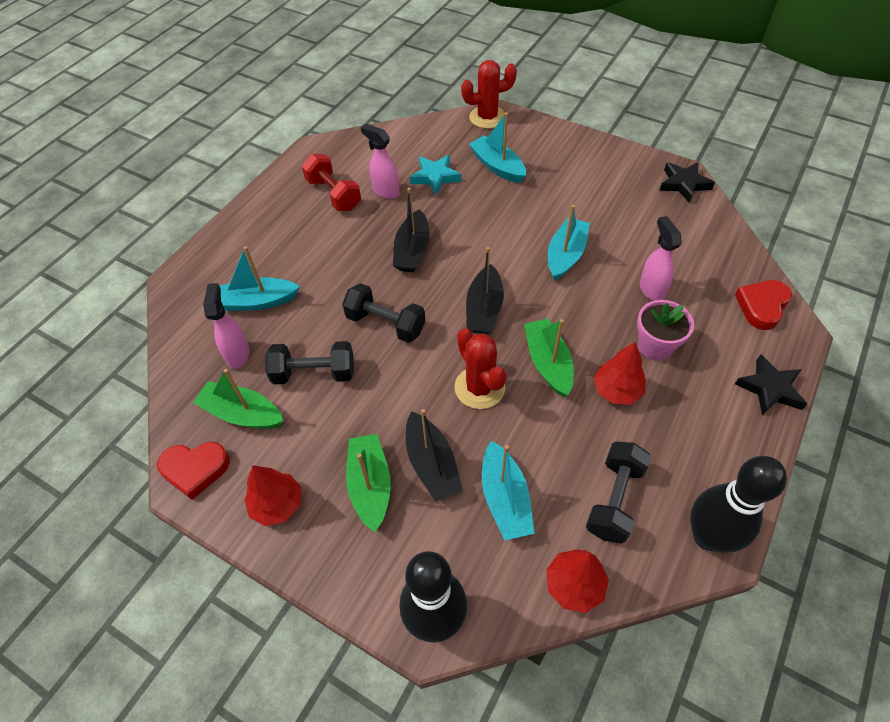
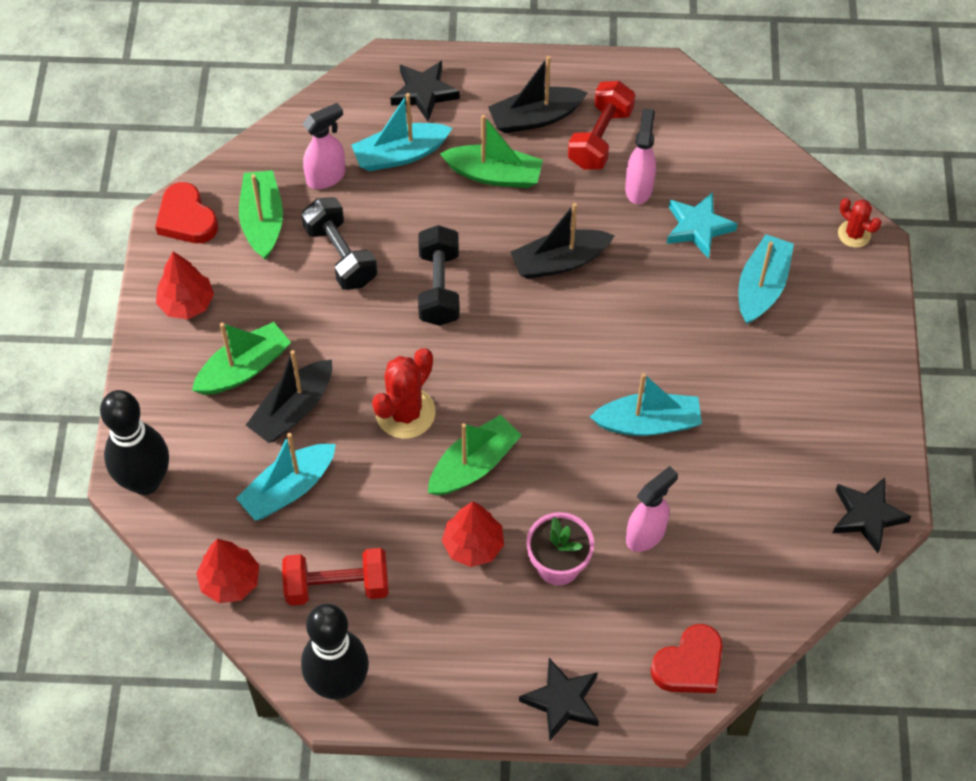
camera: 60 degrees right, 5 degrees up
(219, 268) = (424, 93): none -> black star
(257, 301) = (400, 154): turquoise boat -> turquoise boat turned 75 degrees counterclockwise
(317, 257) = (494, 174): none -> green boat
(484, 309) = (514, 372): black boat -> black boat (535, 117)
(487, 117) = (854, 234): red cactus -> red cactus, size x0.58
(614, 499) = (337, 586): black dumbbell -> red dumbbell
(762, 306) = (689, 665): red heart -> red heart turned 135 degrees clockwise

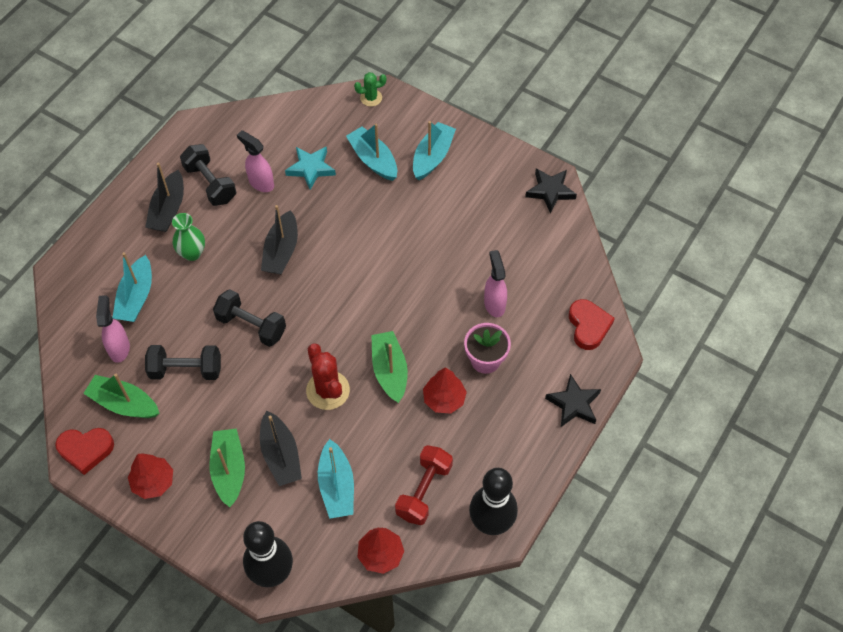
camera: 60 degrees left, 0 degrees up
(424, 93) = (100, 260): black star -> none
(494, 174) = (192, 253): green boat -> green vase
(600, 138) = (210, 183): red dumbbell -> black dumbbell
(648, 423) = (423, 264): turquoise boat -> turquoise boat (432, 157)
(854, 234) = (371, 98): red cactus -> green cactus

